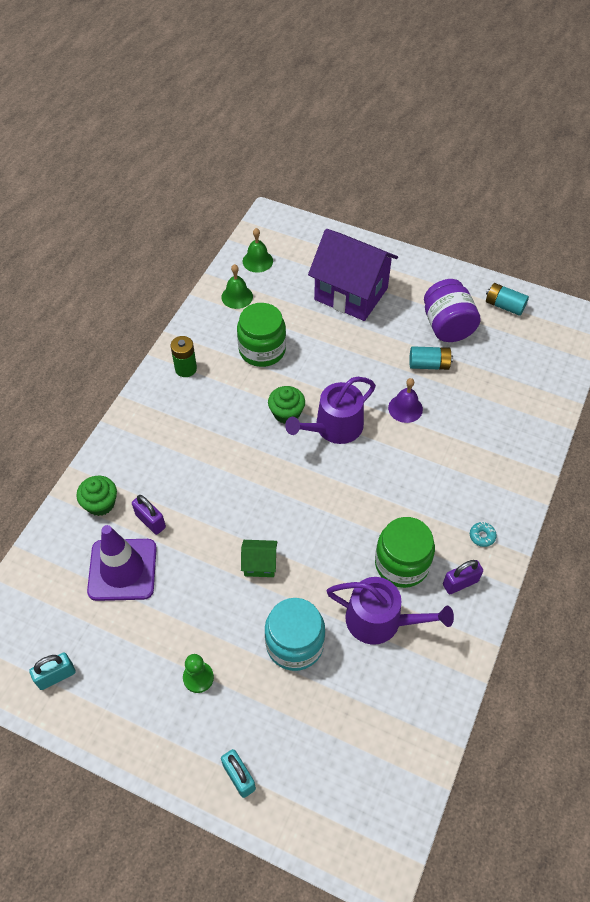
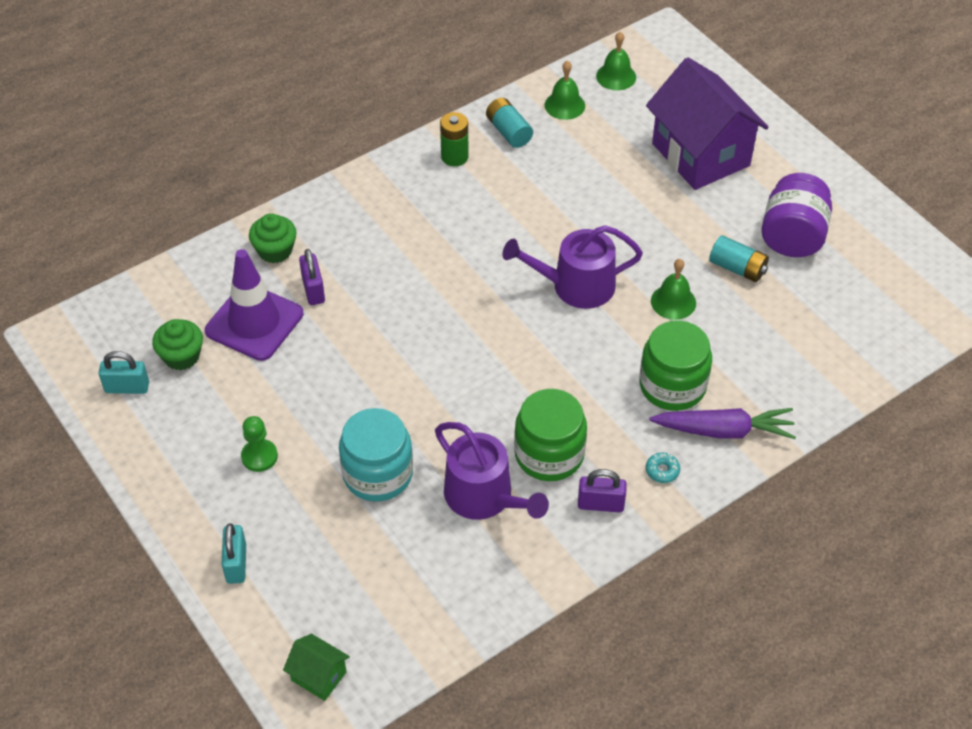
camera: 30 degrees right, 5 degrees down
(260, 564) = (396, 383): green house -> green house (318, 676)
(262, 350) = (553, 172): green jar -> green jar (672, 385)
(286, 413) = (533, 248): green cupcake -> green cupcake (181, 356)
(405, 408) = (673, 302): purple bell -> green bell
(500, 486) = (723, 431): none -> purple carrot
(504, 306) = (883, 243): turquoise battery -> turquoise battery (509, 132)

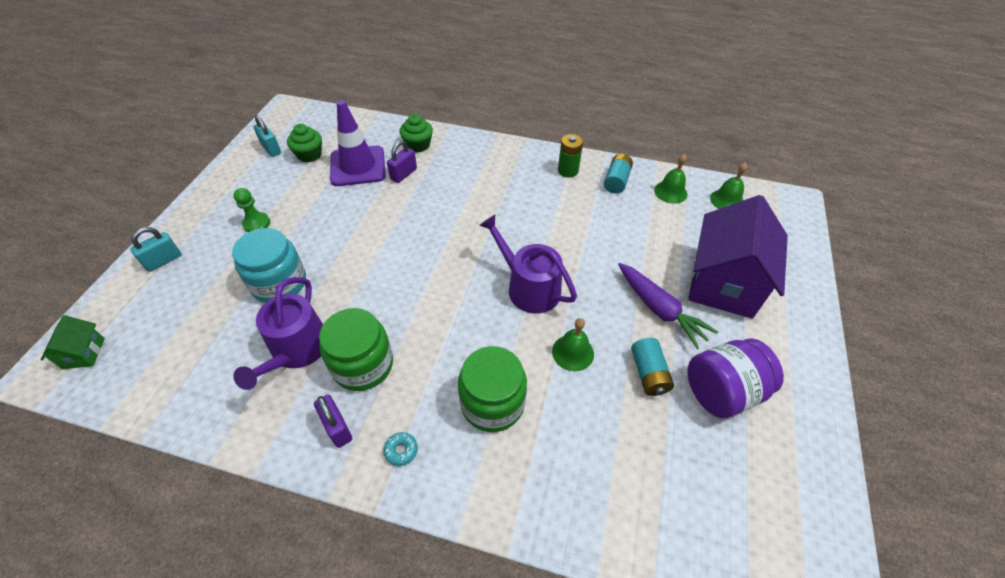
camera: 50 degrees right, 0 degrees up
(723, 431) = (477, 470): purple carrot -> purple carrot (659, 309)

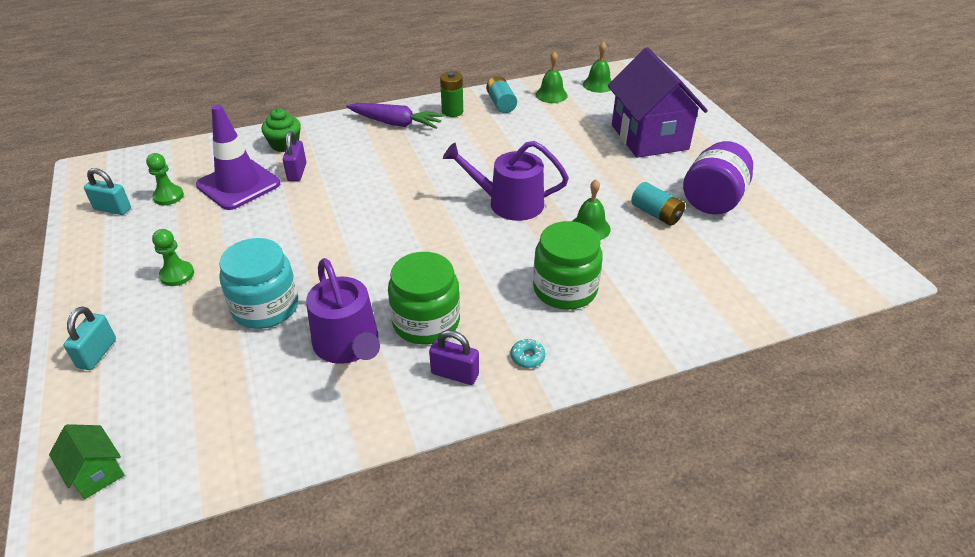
camera: 35 degrees left, 10 degrees down
(309, 155) = (168, 196): green cupcake -> green pawn
(659, 309) = (622, 172): purple carrot -> purple carrot (396, 123)

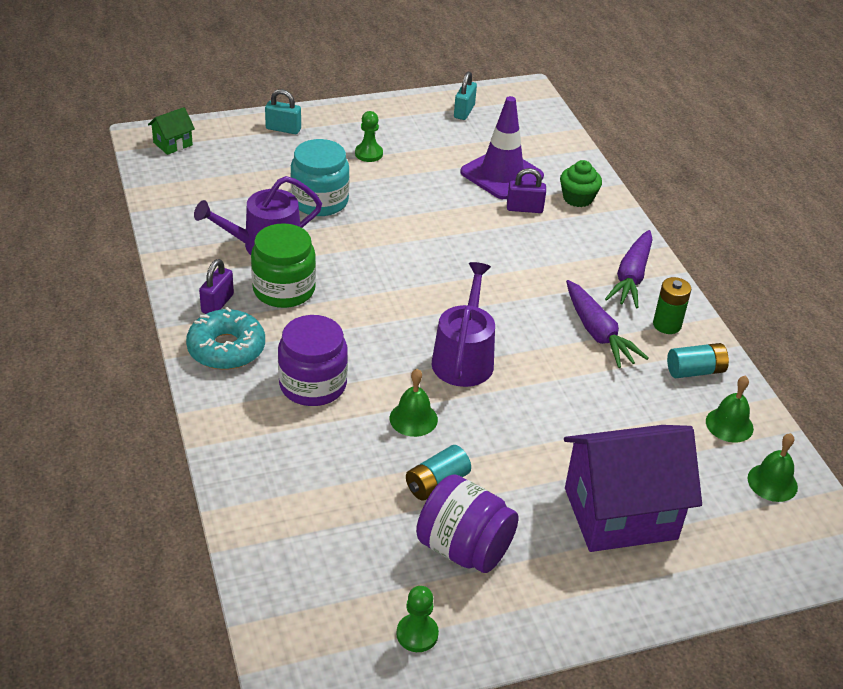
camera: 90 degrees right, 0 degrees up
(168, 196) = (482, 137): green pawn -> green pawn (417, 634)
(466, 140) = (597, 333): none -> purple carrot
(527, 357) = (226, 348): turquoise donut -> turquoise donut, size x2.41
(565, 289) = (313, 385): green jar -> purple jar

